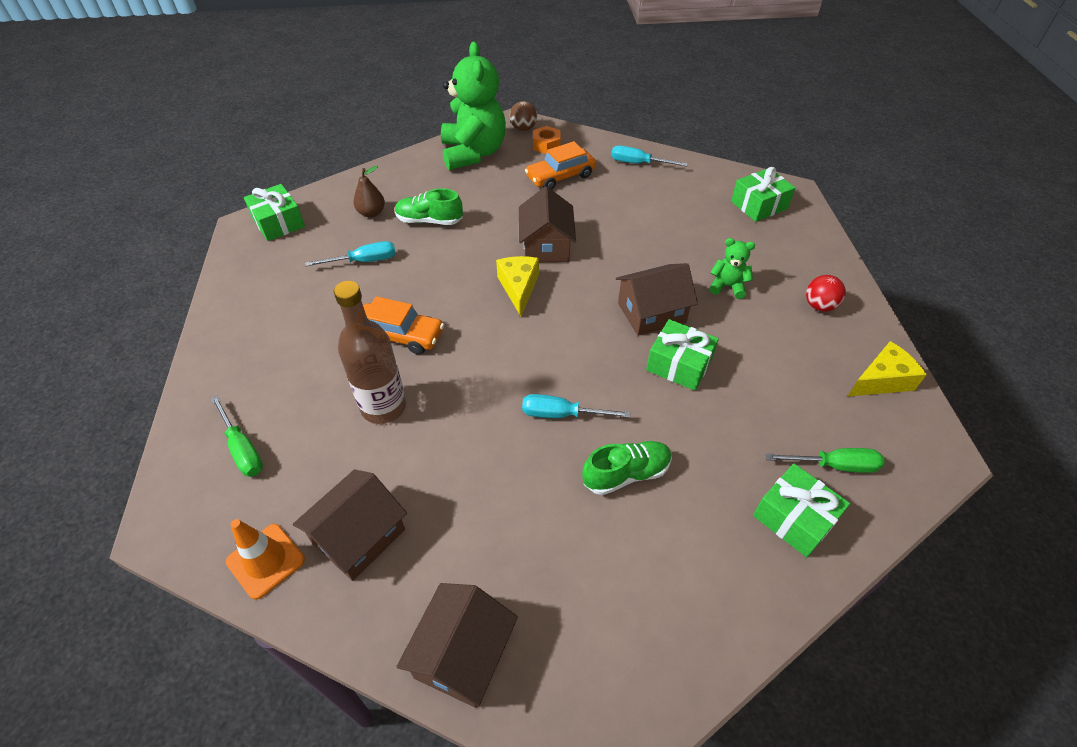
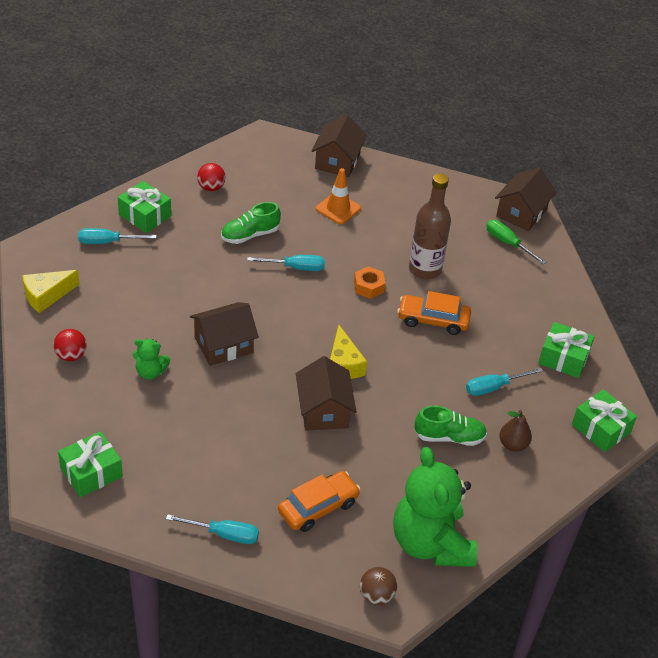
camera: 170 degrees right, 5 degrees down
(266, 561) = (459, 192): orange traffic cone -> orange traffic cone (338, 208)
(359, 536) = (411, 203): brown house -> brown house (521, 213)
(546, 145) = (341, 563): orange nut -> orange nut (368, 287)
(679, 364) = (205, 303): green gift -> green gift (563, 358)
(697, 582) = (211, 188): none -> red ball
(834, 465) = (107, 242): green screwdriver -> turquoise screwdriver

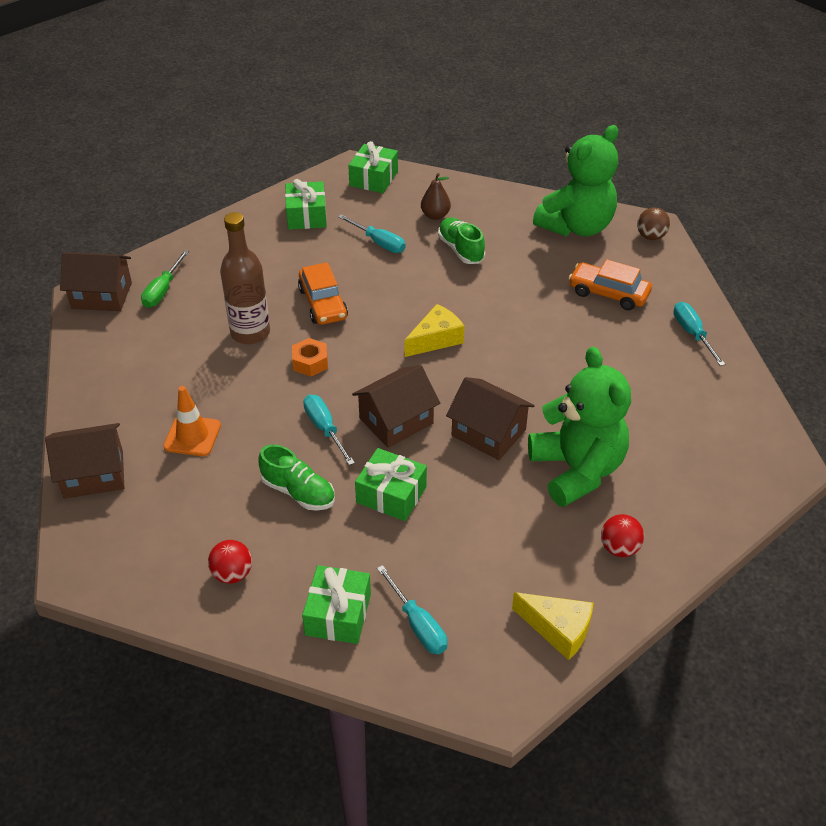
camera: 115 degrees left, 0 degrees up
(91, 472) = (730, 447): green gift -> green gift (391, 495)
(150, 372) = (577, 470): green teddy bear -> green teddy bear, size x2.24
(323, 410) = (504, 330): brown house -> brown house (396, 421)

